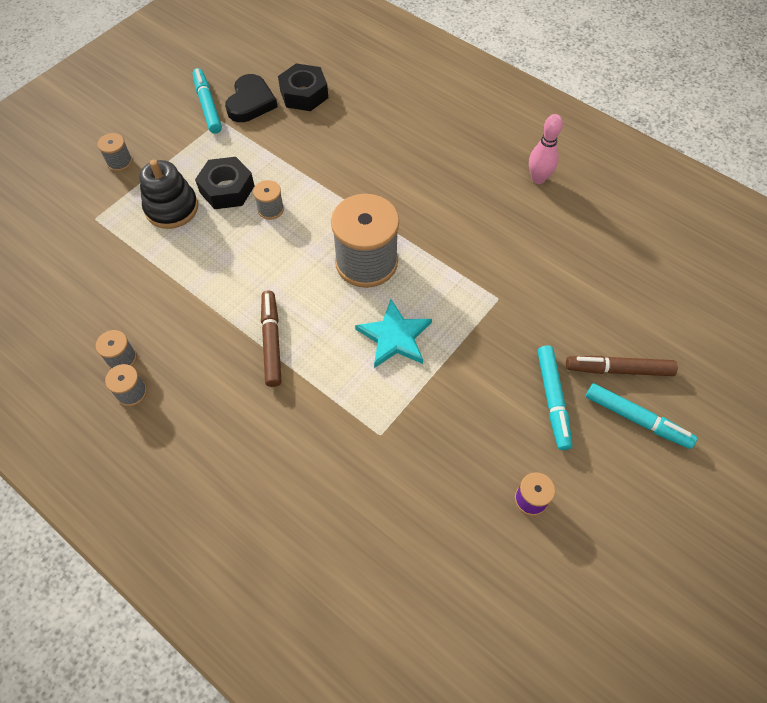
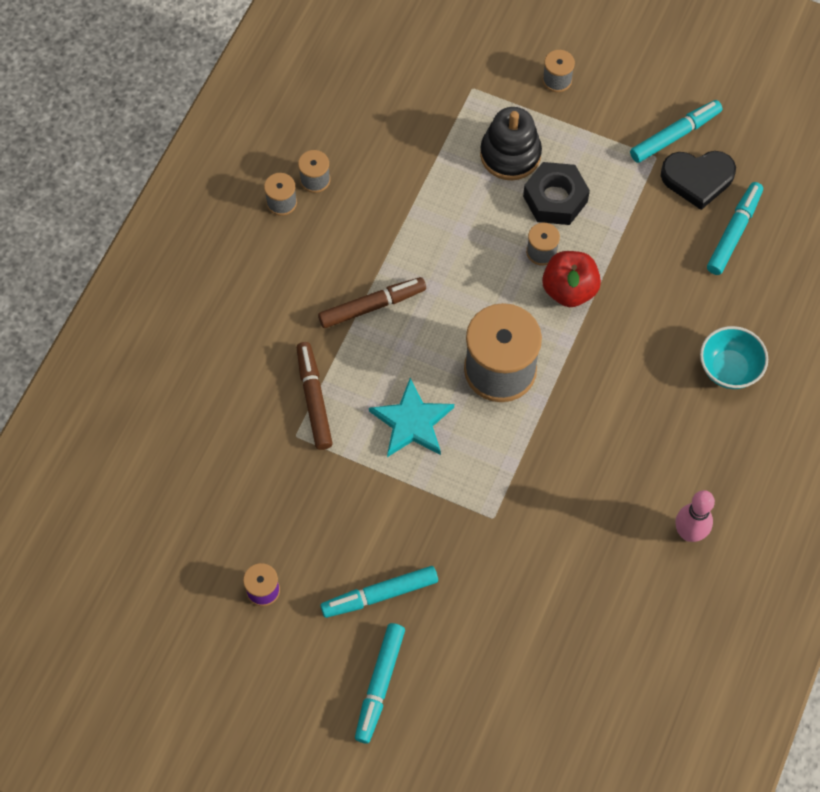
camera: 75 degrees right, 5 degrees up
(304, 94) = (734, 232): black nut -> turquoise marker
(312, 200) = (569, 290): none -> red apple
(413, 124) = (729, 369): none -> turquoise bowl
(618, 369) = (436, 659): brown marker -> brown marker (314, 399)

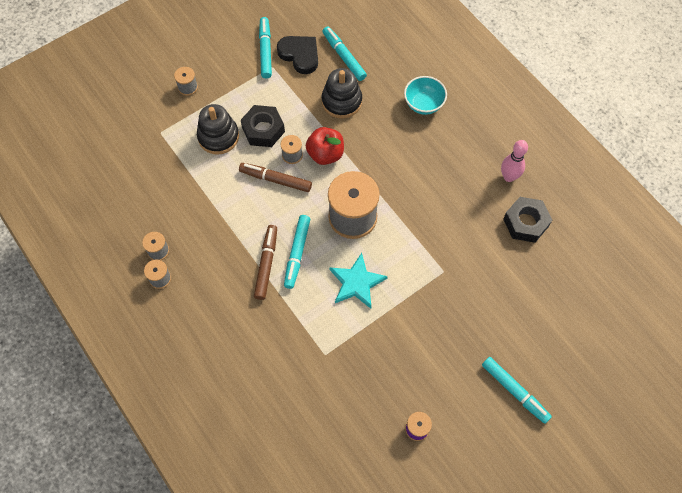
camera: 60 degrees left, 0 degrees up
(314, 399) = (307, 330): brown marker -> brown marker (275, 180)
(379, 595) = (457, 360): turquoise marker -> turquoise marker (297, 253)
(632, 587) = (525, 223): none -> black nut
(662, 267) = (341, 101): none -> black stacking toy
(697, 179) = (300, 55): black heart -> black heart turned 75 degrees counterclockwise

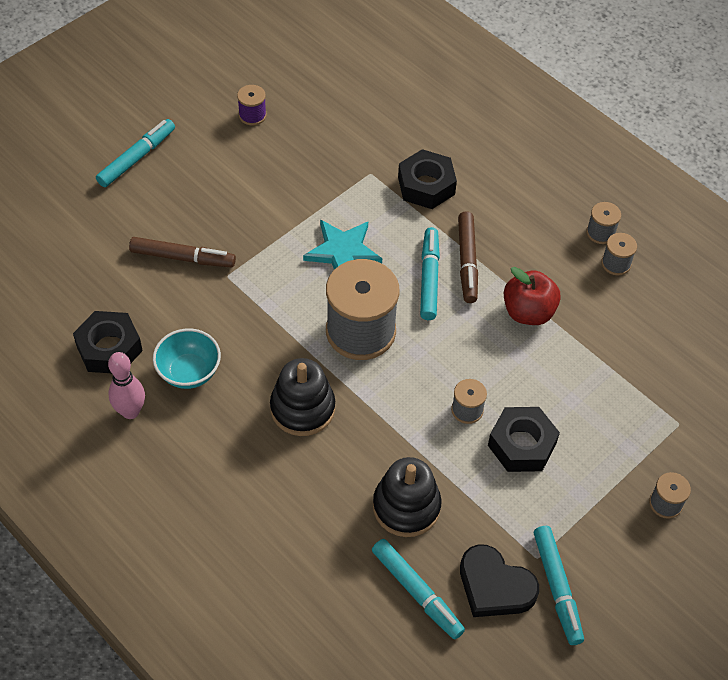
camera: 170 degrees right, 10 degrees down
(218, 137) = (588, 426): black stacking toy -> black stacking toy (302, 408)
(275, 180) = (483, 371): brown marker -> brown marker (182, 258)
(282, 337) = (426, 186): none -> black nut
(325, 154) = (416, 416): red apple -> red apple (528, 312)
(423, 104) = (269, 517): turquoise bowl -> turquoise bowl (189, 372)
(514, 391) = (137, 158): turquoise marker -> turquoise marker turned 90 degrees clockwise

